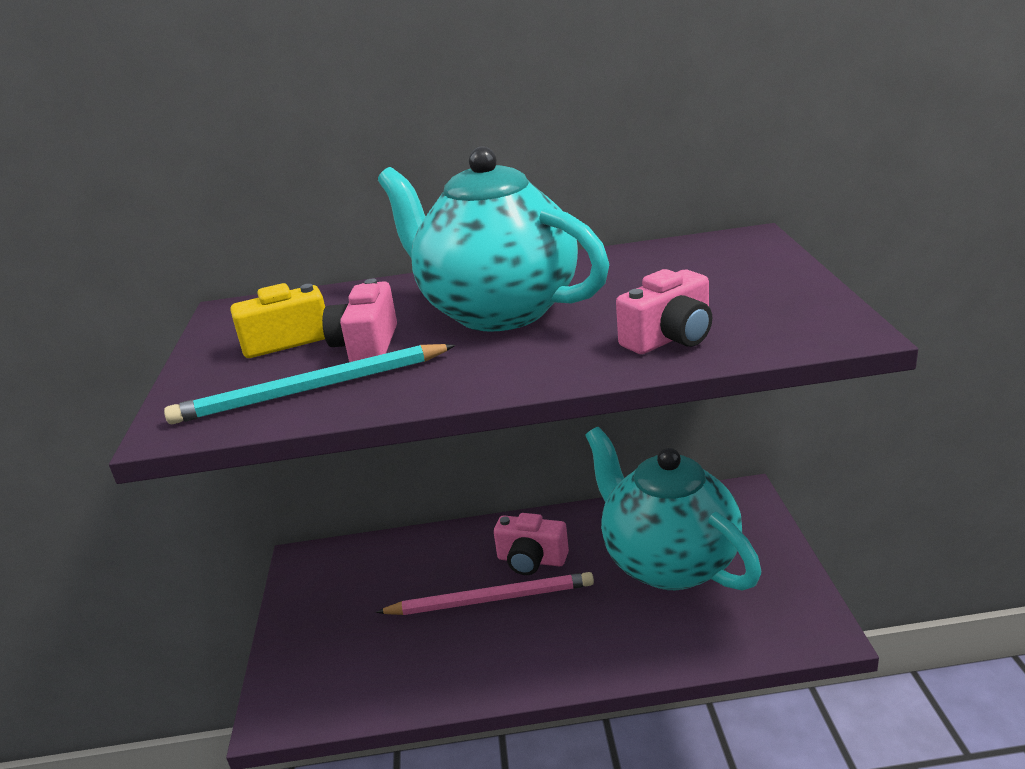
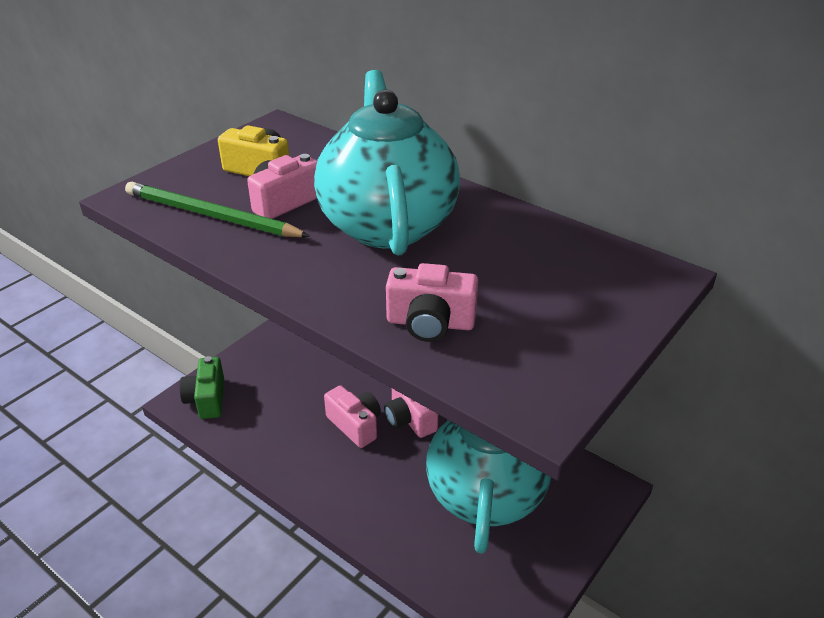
camera: 40 degrees right, 10 degrees up
(302, 692) = (207, 399): none -> green camera
(311, 389) = (211, 215): turquoise pencil -> green pencil
(491, 599) = (355, 425): pink pencil -> pink camera

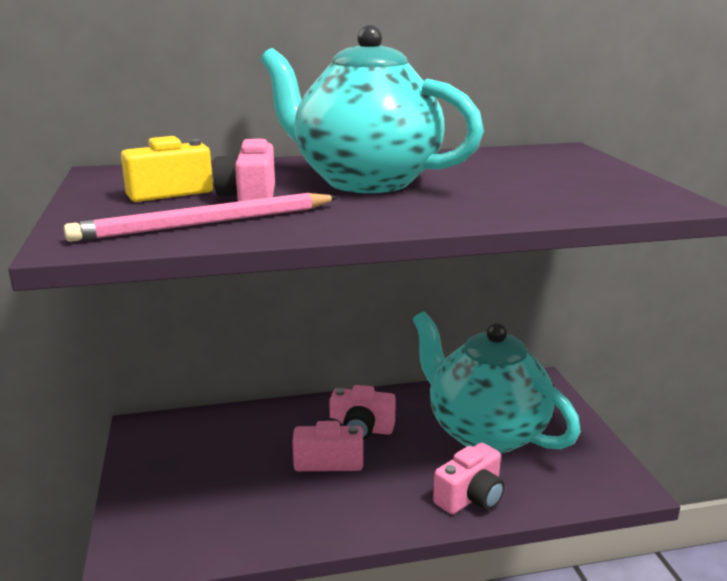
camera: 50 degrees left, 15 degrees down
(207, 399) = (152, 540): green camera -> none
(211, 215) = (205, 223): green pencil -> pink pencil
(430, 323) = (530, 202): pink camera -> pink camera (471, 497)

